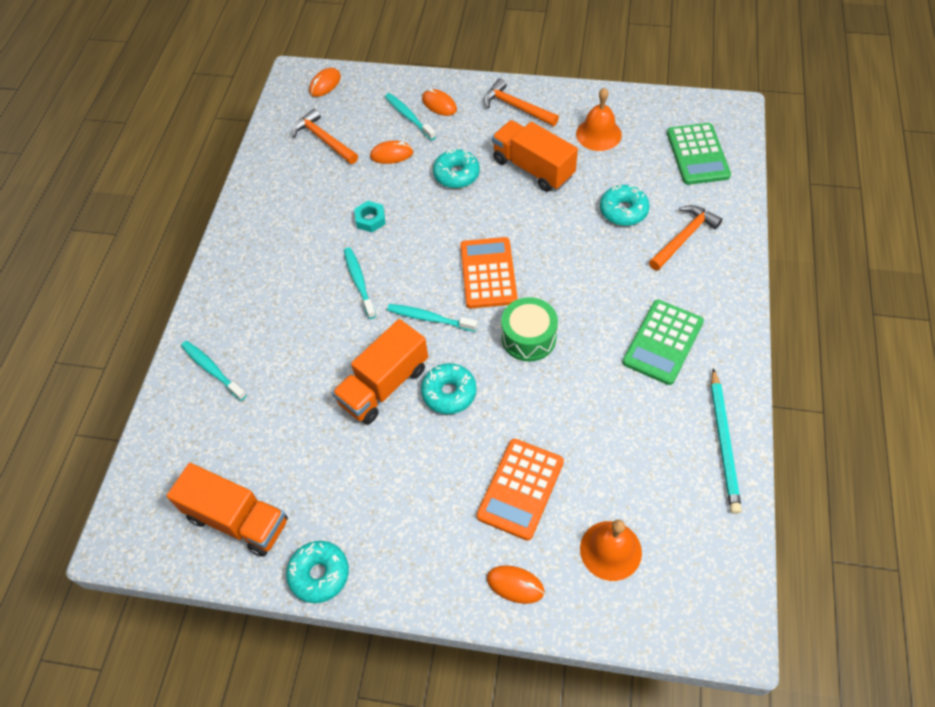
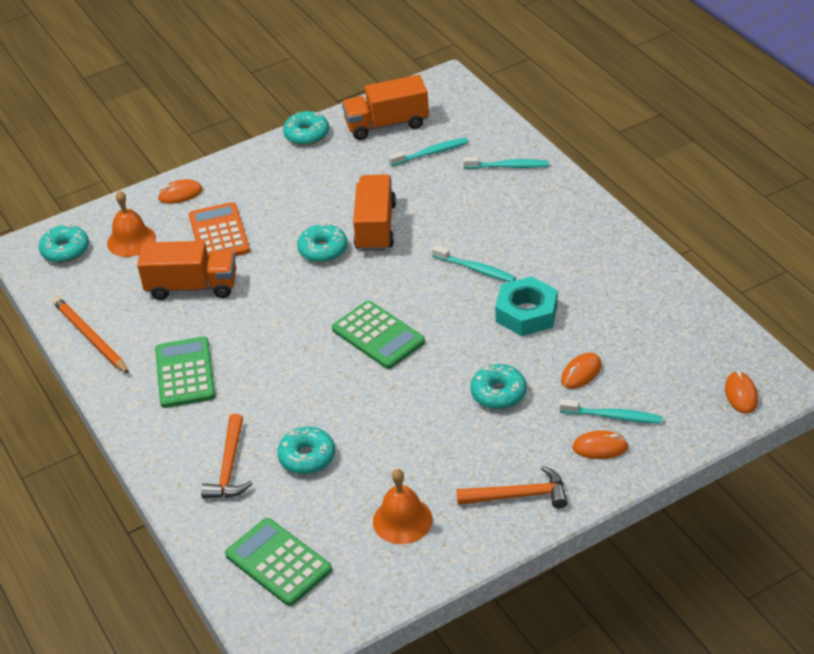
camera: 140 degrees right, 15 degrees down
(324, 139) = (661, 346): orange hammer -> none
(370, 219) = (526, 313): turquoise nut -> turquoise nut, size x1.81
(430, 318) = (390, 280): turquoise toothbrush -> turquoise toothbrush (431, 153)
(488, 273) = (378, 335): orange calculator -> green calculator
(528, 337) = (298, 314): green drum -> none
(533, 168) = (433, 443): orange truck -> orange truck (192, 287)
(687, 591) = (65, 250): none -> turquoise donut
(724, 442) = (90, 337): turquoise pencil -> orange pencil

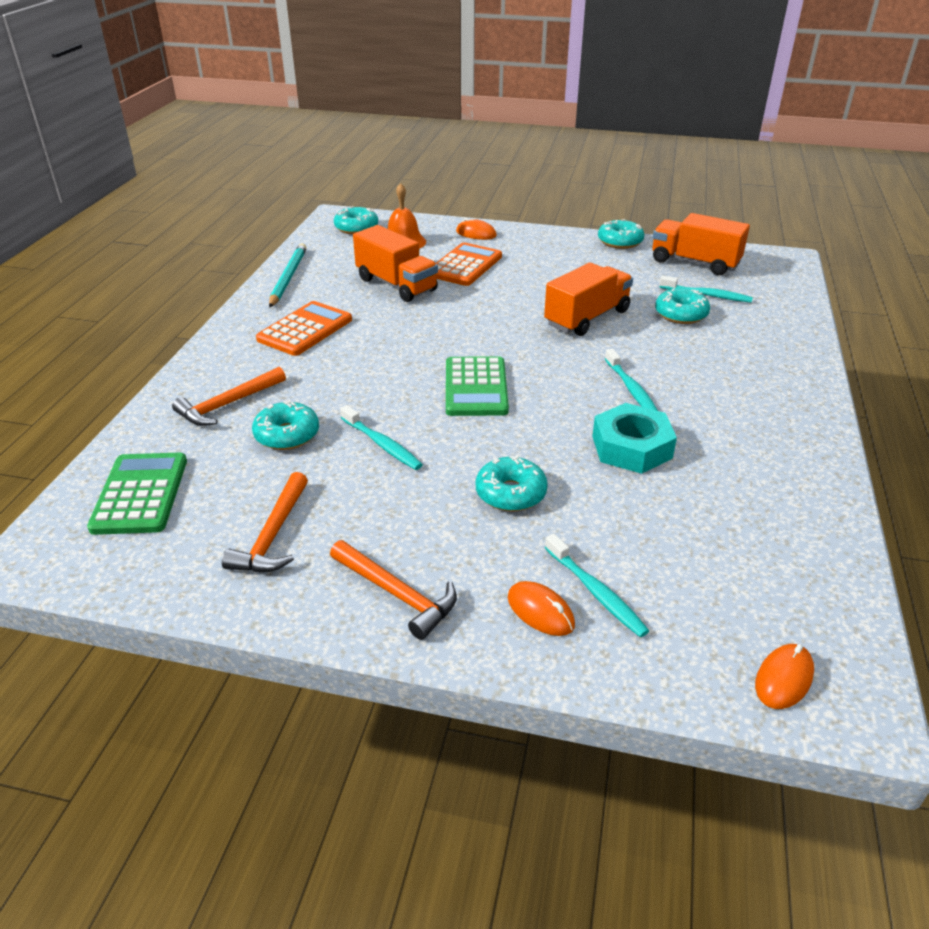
camera: 40 degrees right, 5 degrees down
(90, 337) = (288, 277): orange pencil -> turquoise pencil
(185, 373) = (305, 329): green calculator -> orange calculator
(323, 250) = (523, 311): turquoise donut -> turquoise donut (681, 314)
(402, 520) = (273, 535): orange bell -> orange hammer
(508, 166) = (768, 335): turquoise toothbrush -> turquoise toothbrush (382, 444)
(581, 373) = (616, 529): orange mouse -> none

